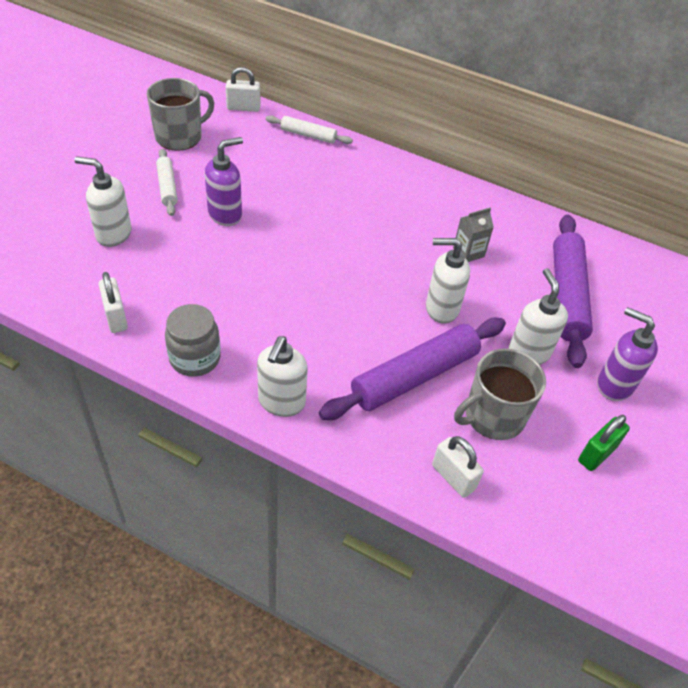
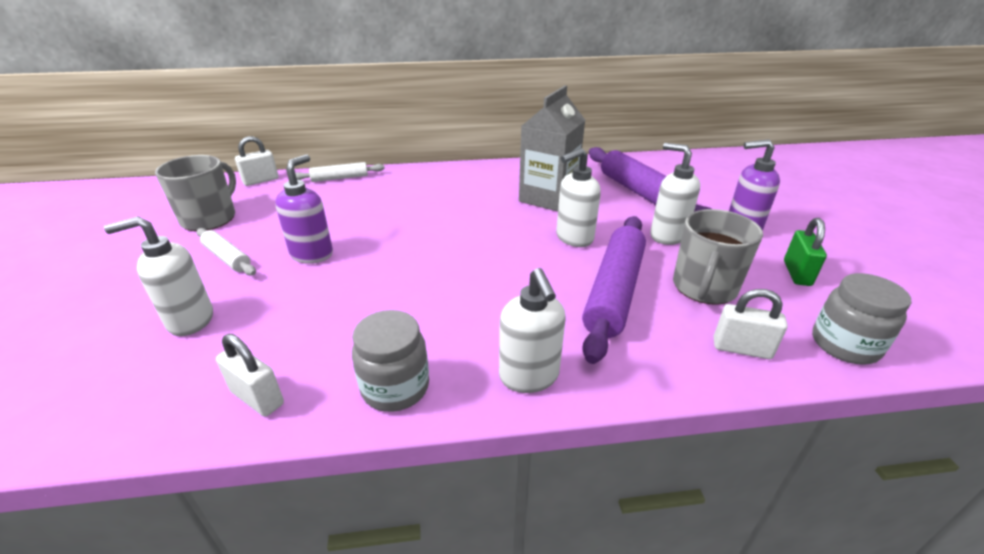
camera: 30 degrees left, 15 degrees down
(468, 252) = (548, 198): grey carton -> grey carton, size x2.04
(540, 526) = (844, 345): none -> grey jar

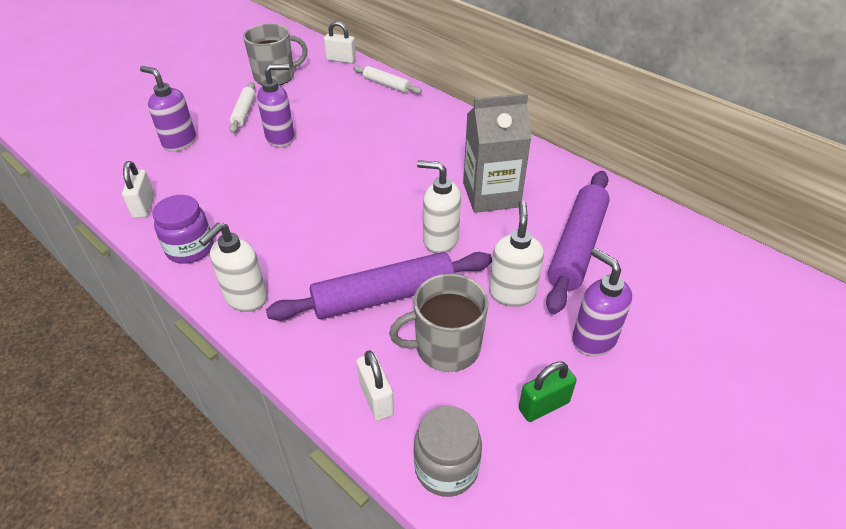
camera: 50 degrees right, 10 degrees up
(190, 320) = (179, 142): white soap dispenser -> purple soap dispenser
(395, 387) = (190, 249): grey jar -> purple jar

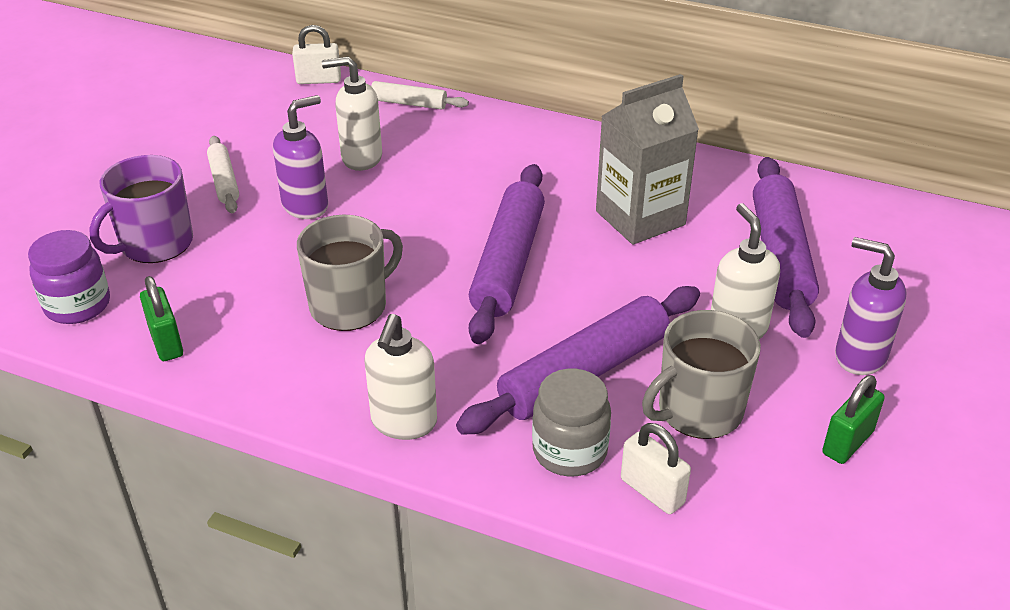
camera: 20 degrees left, 5 degrees down
(144, 206) = (166, 342): white padlock -> green padlock
(179, 142) = (155, 244): purple soap dispenser -> purple mug
(190, 249) = (279, 381): purple jar -> purple jar (77, 305)
(275, 76) = (236, 121): grey mug -> grey mug (350, 306)
(382, 205) = (508, 263): none -> purple rolling pin
(440, 240) = (611, 288): white soap dispenser -> white soap dispenser (361, 158)
(446, 468) = (781, 540): grey jar -> grey jar (569, 451)

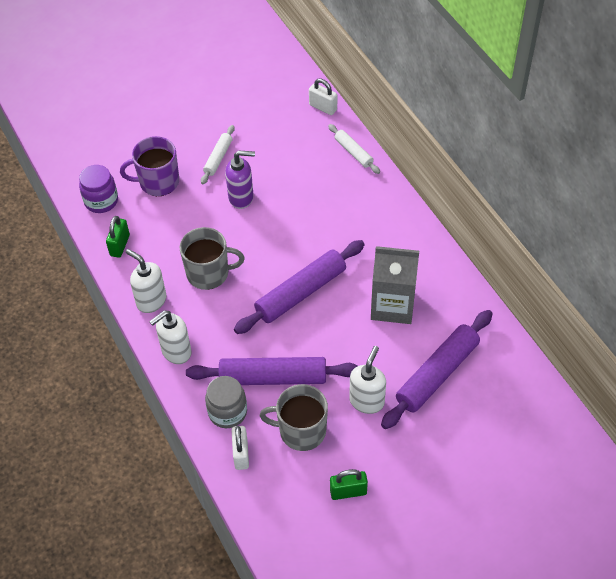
camera: 40 degrees right, 15 degrees up
(361, 158) = (294, 179): white soap dispenser -> white soap dispenser (151, 301)
(859, 356) = (407, 455): purple soap dispenser -> none

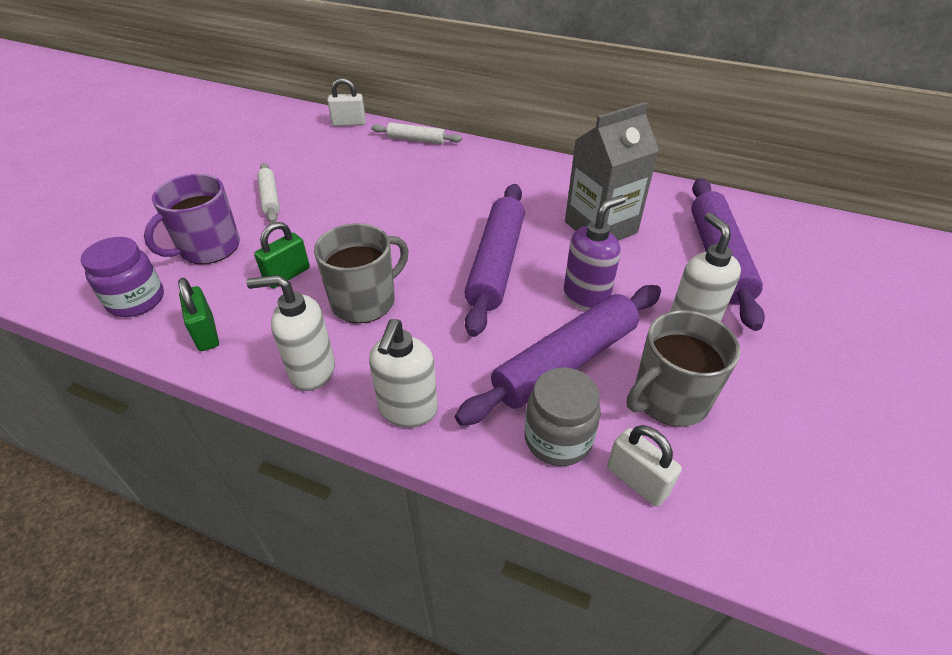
camera: 40 degrees left, 10 degrees down
(241, 197) = (333, 217): purple soap dispenser -> purple soap dispenser (586, 296)
(348, 492) = (808, 430): green padlock -> green padlock (287, 275)

